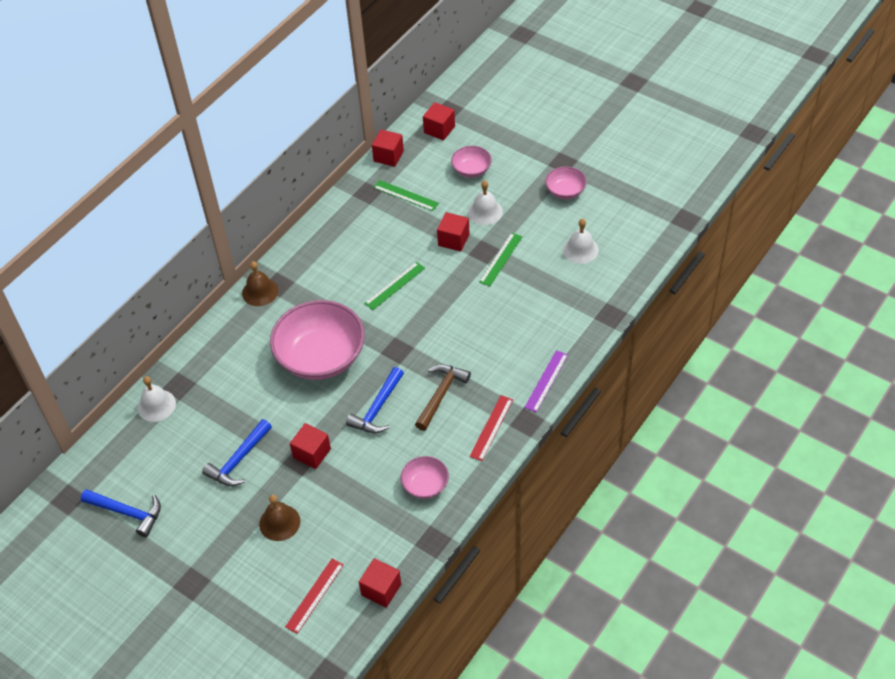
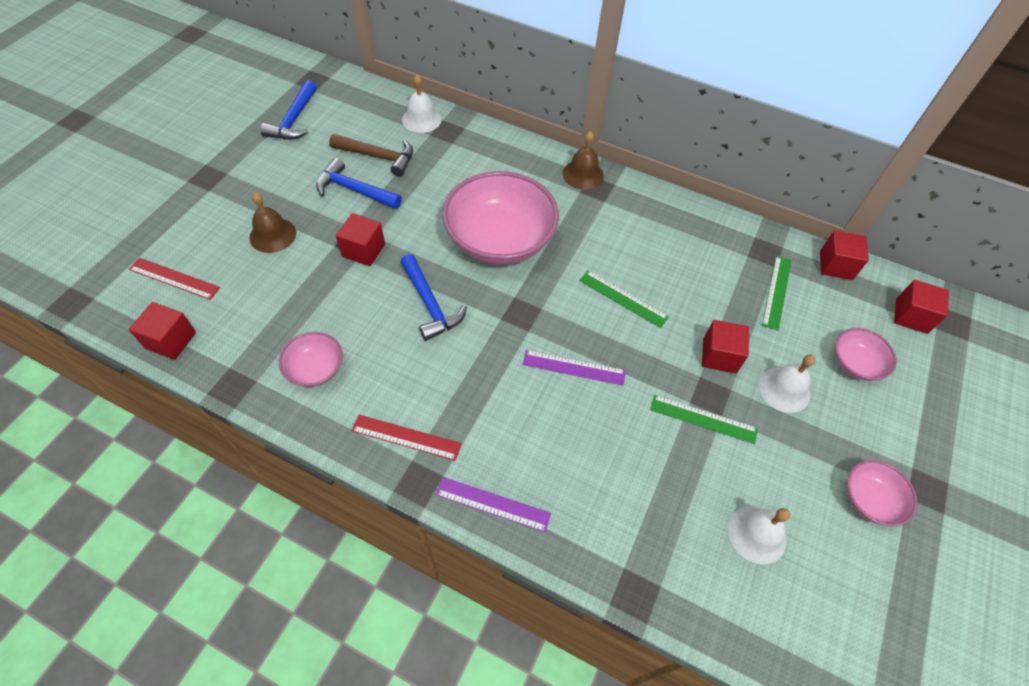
camera: 75 degrees right, 5 degrees up
(377, 408) = (430, 304): blue hammer -> blue hammer turned 135 degrees counterclockwise
(441, 395) = (455, 370): brown hammer -> brown hammer (378, 157)
(450, 324) = (573, 368): none -> purple ruler

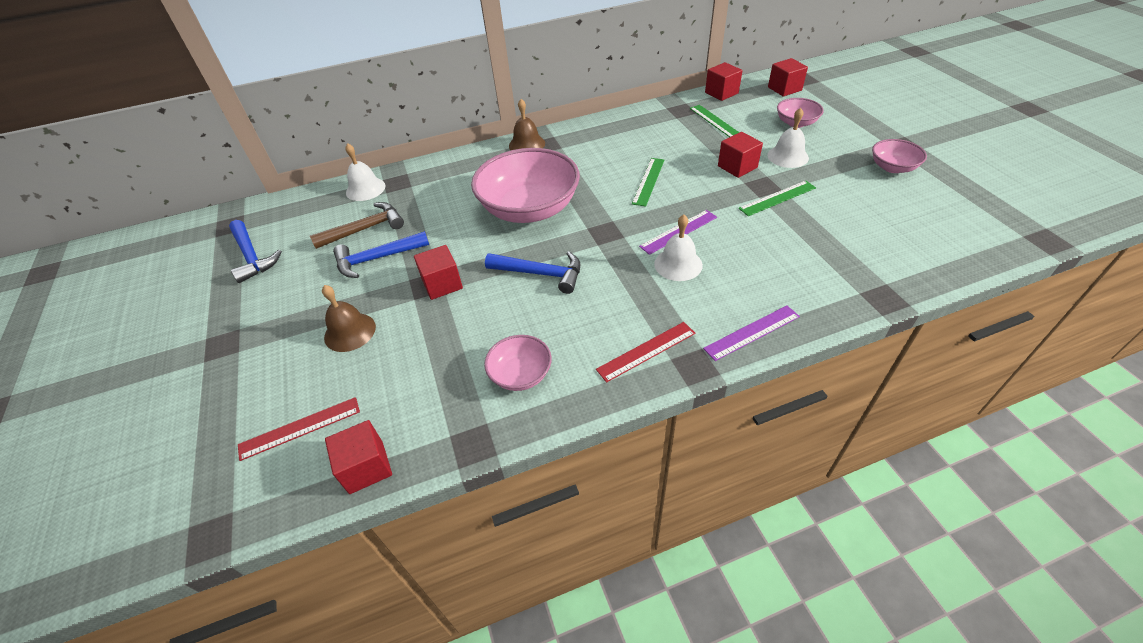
camera: 40 degrees left, 10 degrees down
(623, 298) = (648, 181): green ruler -> green ruler turned 60 degrees counterclockwise
(757, 534) = (881, 222): white bell -> white bell (678, 264)

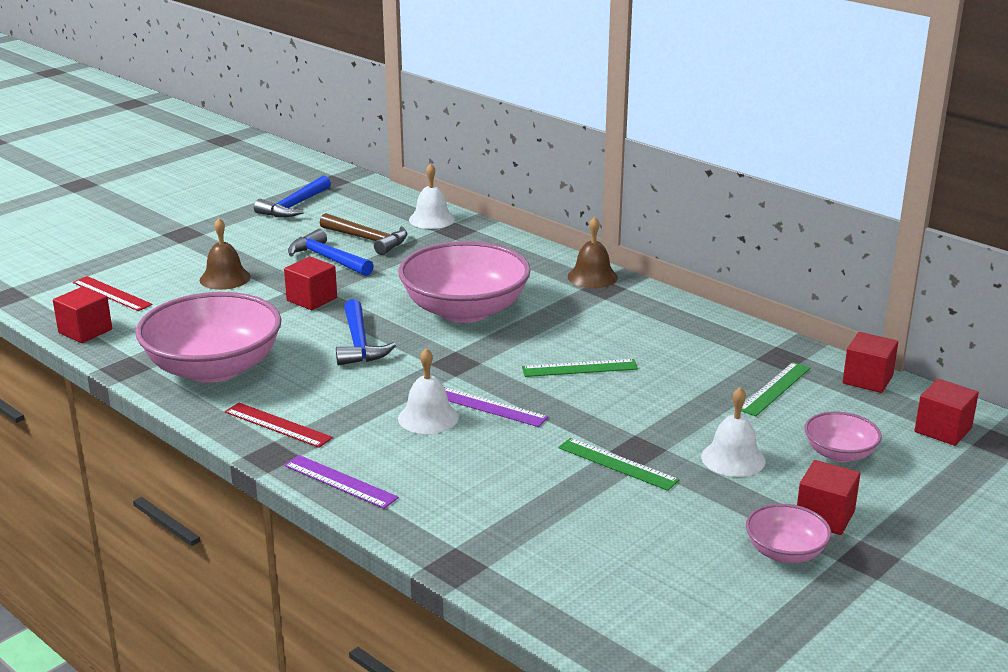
camera: 60 degrees right, 20 degrees down
(520, 374) = (214, 368): pink bowl -> pink bowl, size x2.09
(737, 167) = (669, 423): red cube -> red cube (825, 516)

